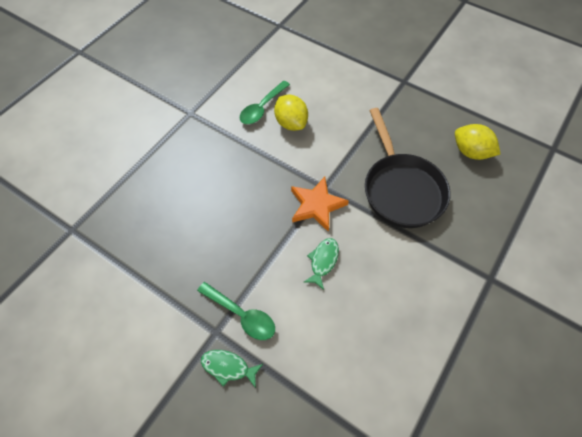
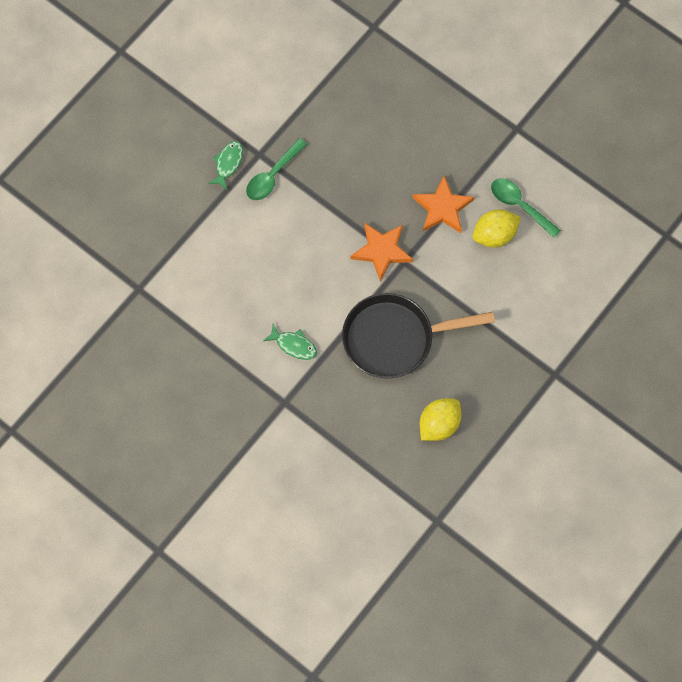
camera: 95 degrees right, 10 degrees up
(268, 161) = (442, 208): none -> orange star
(323, 261) = (318, 250): green fish -> green fish (294, 345)

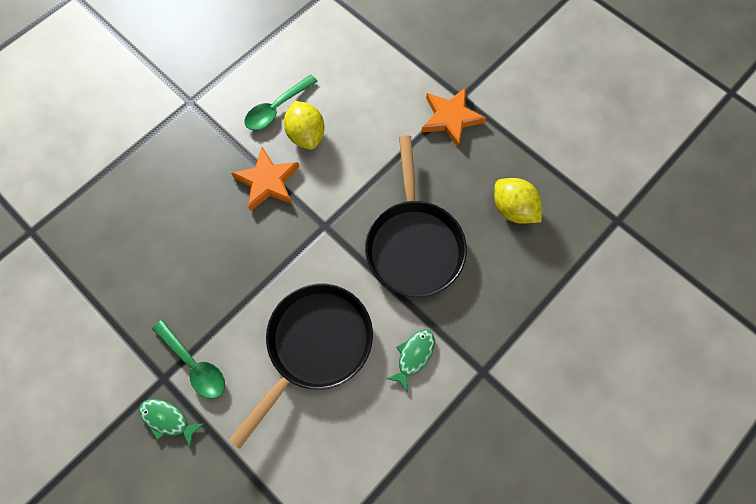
camera: 85 degrees left, 0 degrees up
(296, 266) = (315, 345): none -> black pan
(382, 251) = (309, 248): orange star -> orange star (450, 118)

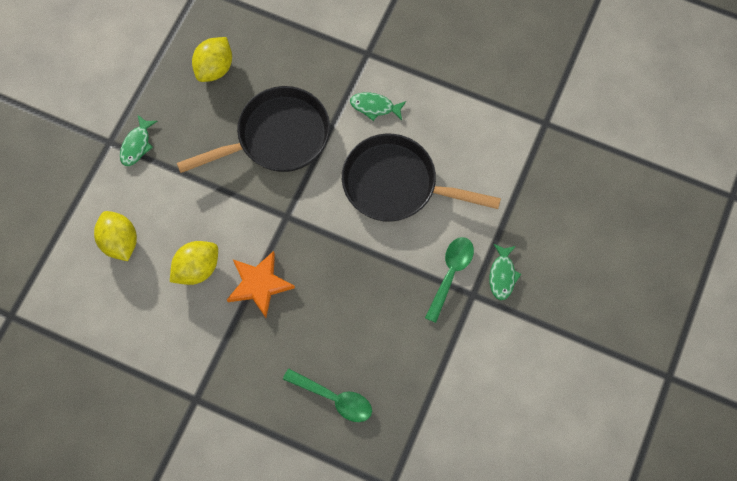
camera: 110 degrees left, 0 degrees up
(277, 108) = (176, 309): green spoon -> green spoon (334, 398)
(358, 81) = (120, 242): none -> yellow lemon
(450, 118) = (137, 145): orange star -> green fish

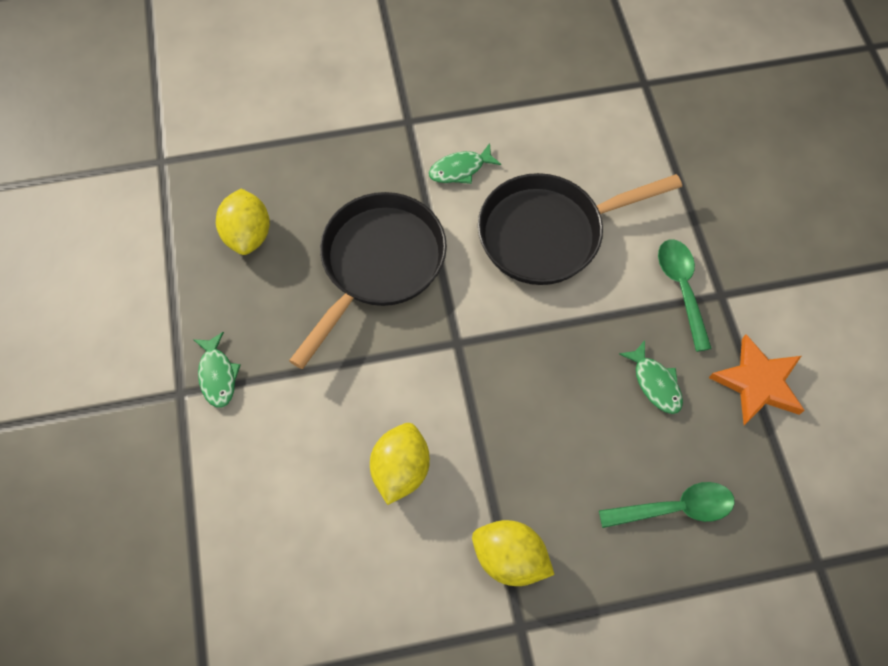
camera: 35 degrees left, 5 degrees down
(120, 242) = (281, 501): yellow lemon -> yellow lemon (509, 558)
(259, 284) = (487, 438): orange star -> orange star (758, 383)
(502, 275) = (733, 255): green fish -> green fish (655, 383)

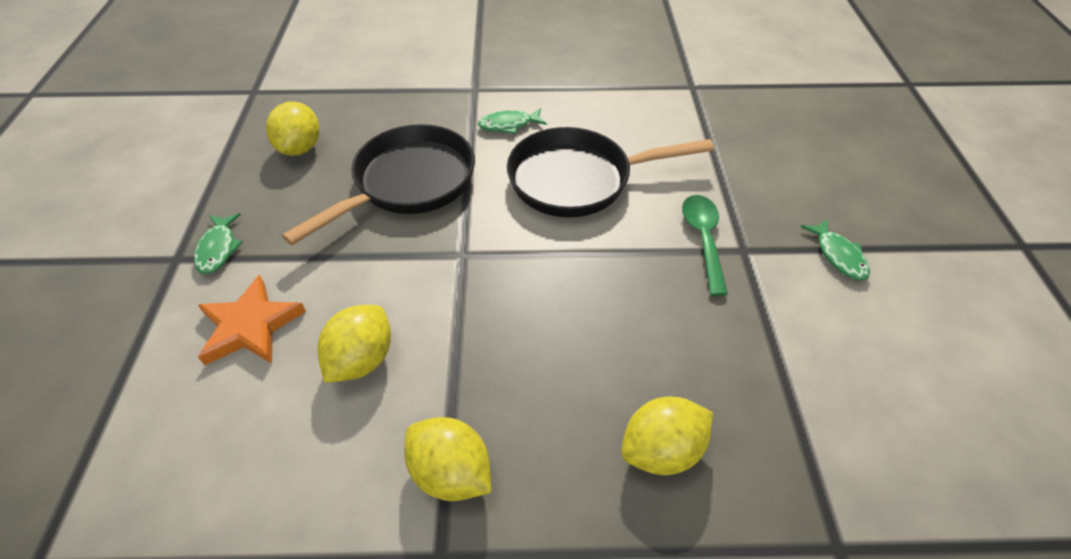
camera: 10 degrees right, 15 degrees down
(655, 383) = (660, 318): green fish -> green fish (838, 255)
(675, 508) = (661, 450): green spoon -> yellow lemon
(758, 383) = (776, 335): orange star -> orange star (250, 326)

